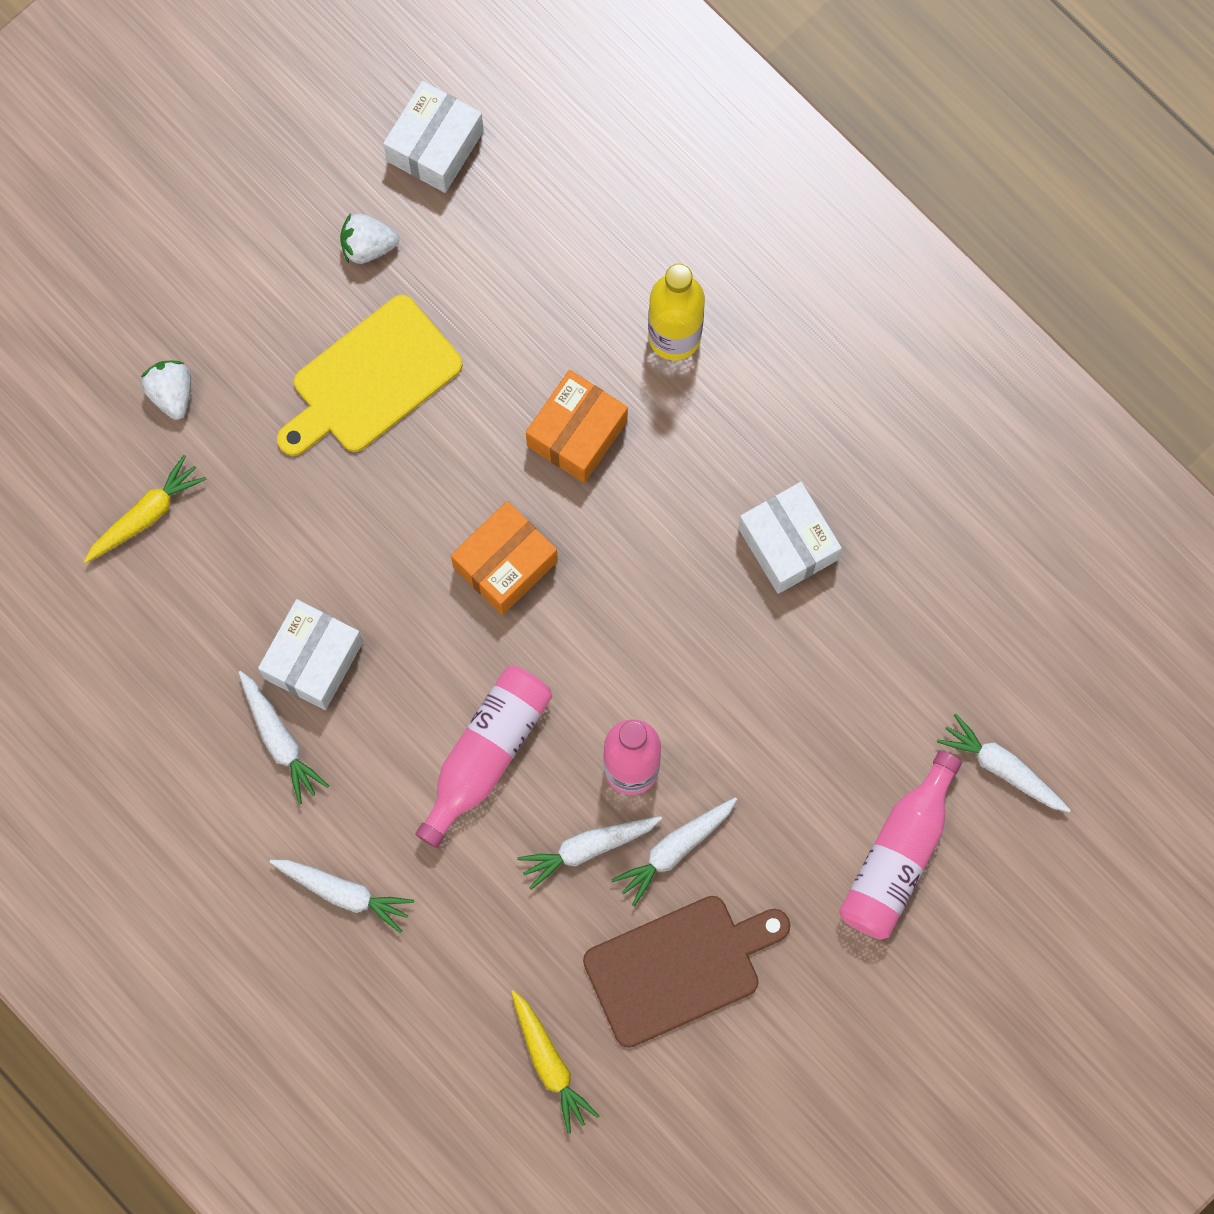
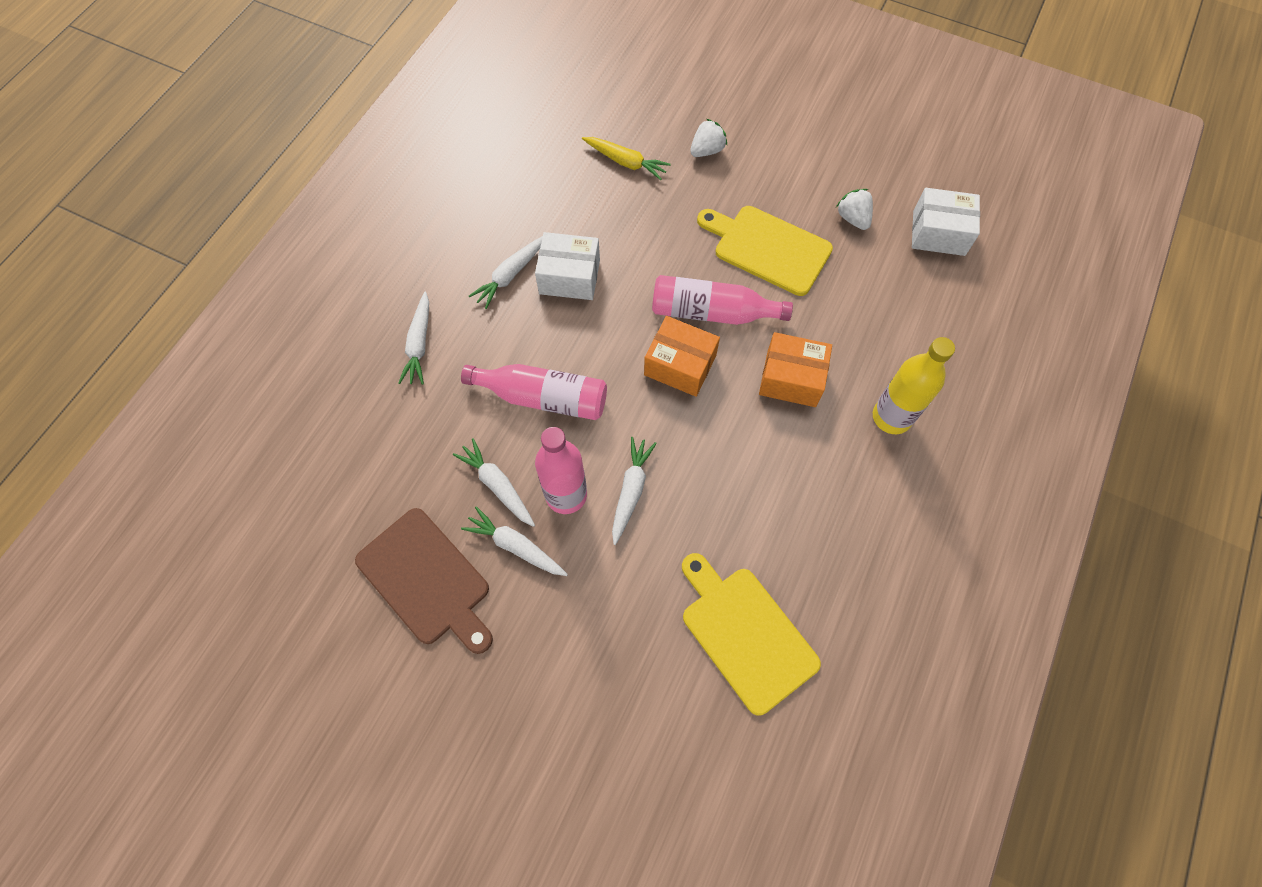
camera: 70 degrees right, 10 degrees down
(550, 1063) = (332, 513): yellow carrot -> none
(787, 544) = (777, 548): white box -> none
(873, 622) = (745, 633): none -> yellow cutting board
(898, 856) = (565, 721): pink bottle -> pink bottle (712, 312)
(1002, 768) = (668, 785): white carrot -> white carrot (631, 490)

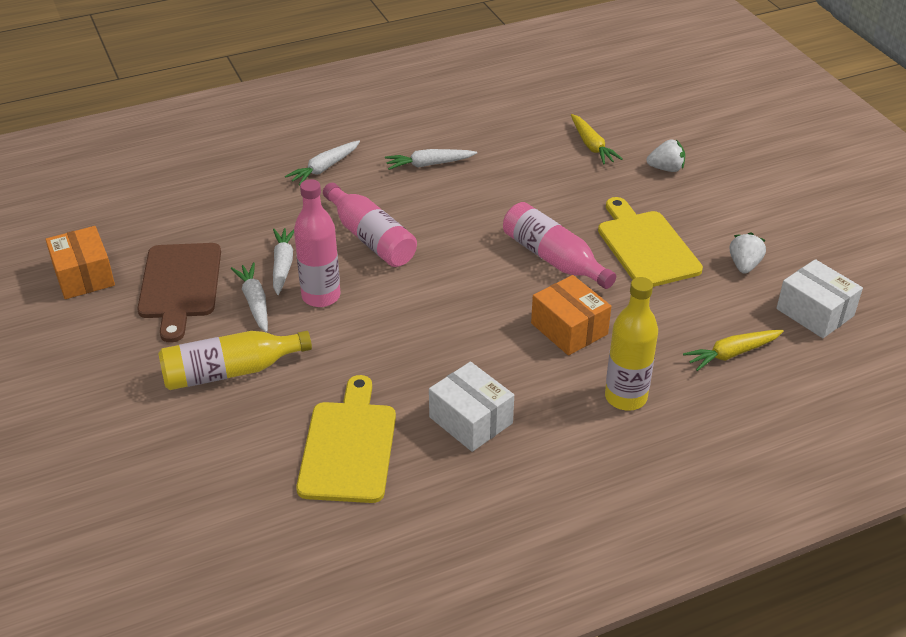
camera: 40 degrees right, 25 degrees down
(569, 277) = (470, 186): white box -> white box (470, 420)
(573, 638) = (230, 371): none -> yellow bottle
(631, 490) = (368, 320): white carrot -> none
(680, 365) = (491, 274): orange box -> orange box (84, 276)
(922, 317) = (732, 354): none -> yellow carrot

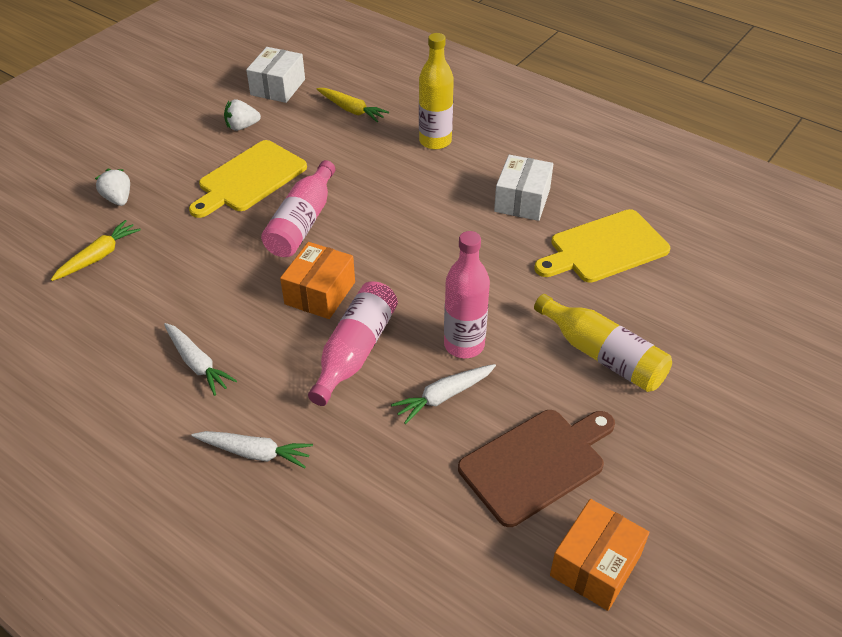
camera: 120 degrees left, 5 degrees up
(255, 302) = (510, 388): white carrot -> none
(569, 329) = (385, 187): orange box -> orange box (320, 293)

